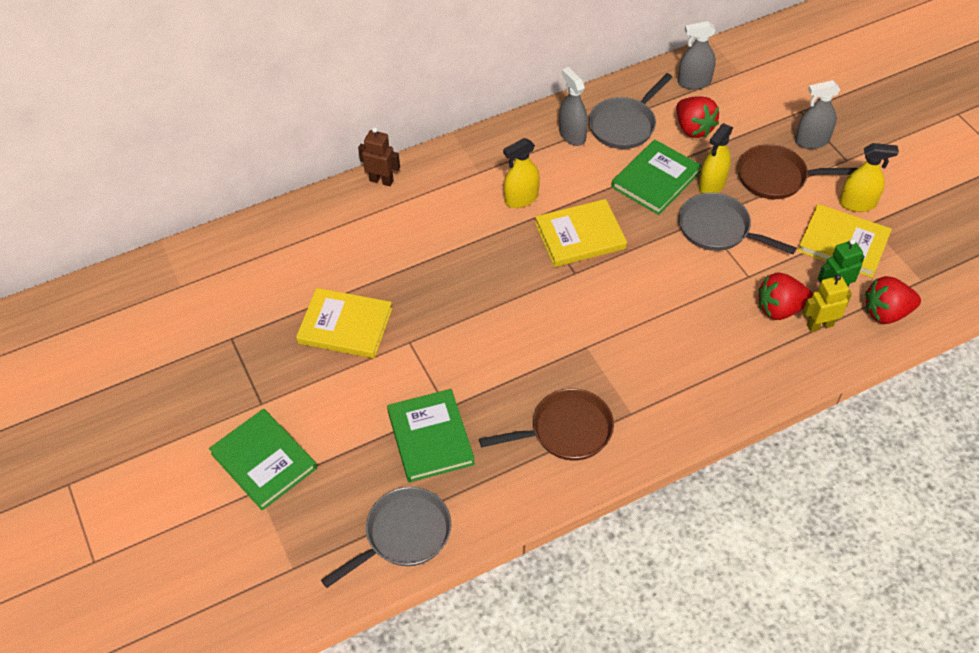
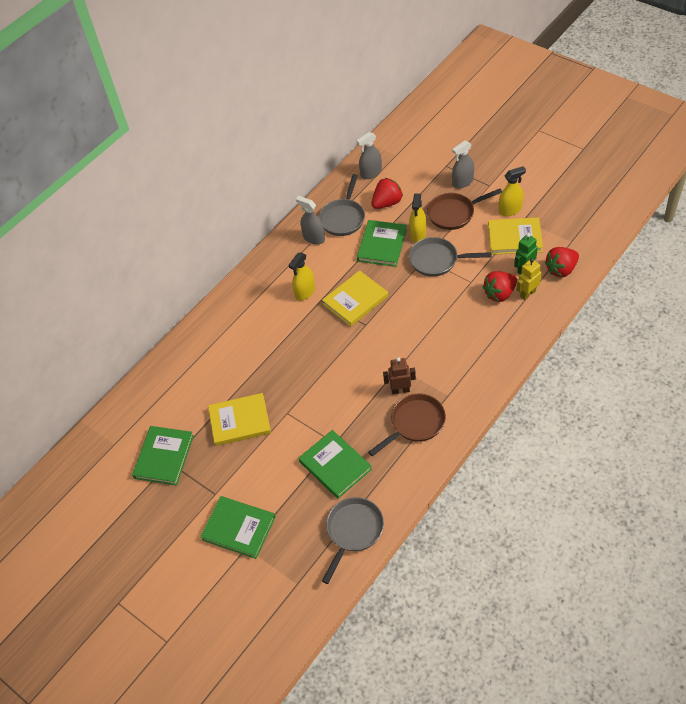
camera: 20 degrees left, 0 degrees up
(229, 328) = (164, 457): none -> green book
(381, 180) = (207, 318): brown robot -> brown robot (400, 390)
(693, 128) = (387, 203): red strawberry -> red strawberry turned 75 degrees counterclockwise

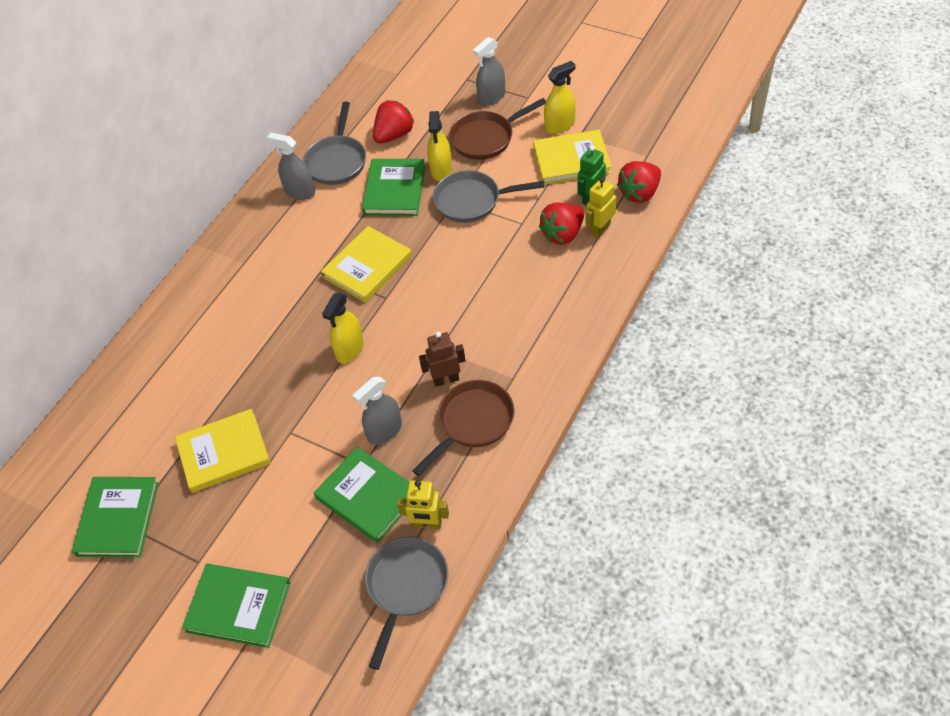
camera: 10 degrees left, 0 degrees up
(305, 292) = (296, 264): yellow spray bottle -> yellow spray bottle (349, 349)
(371, 173) = (367, 99): grey spray bottle -> grey spray bottle (384, 431)
(374, 490) = (427, 524): none -> yellow robot

